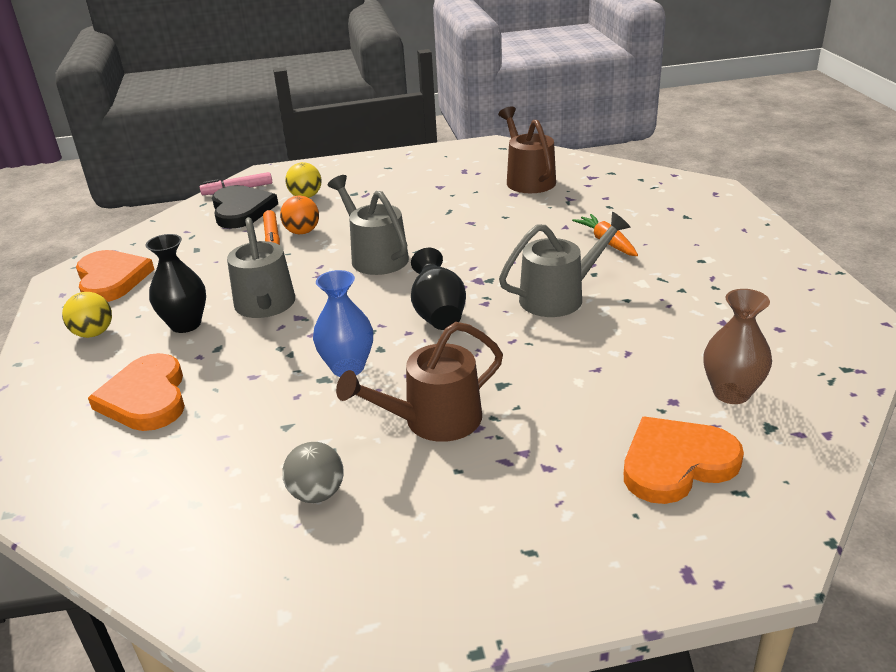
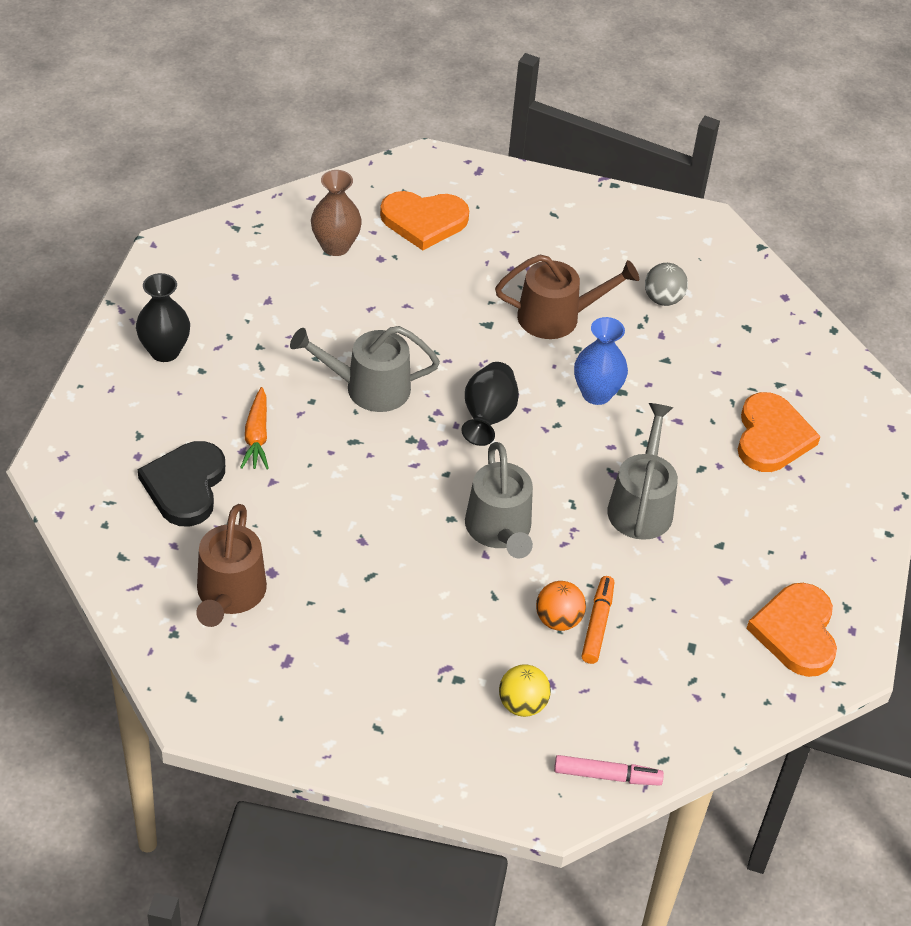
camera: 160 degrees left, 15 degrees up
(93, 333) = (816, 544): yellow ball -> none
(185, 324) = (725, 515): black vase -> black vase (165, 351)
(241, 210) = (616, 713): black heart -> black heart (185, 486)

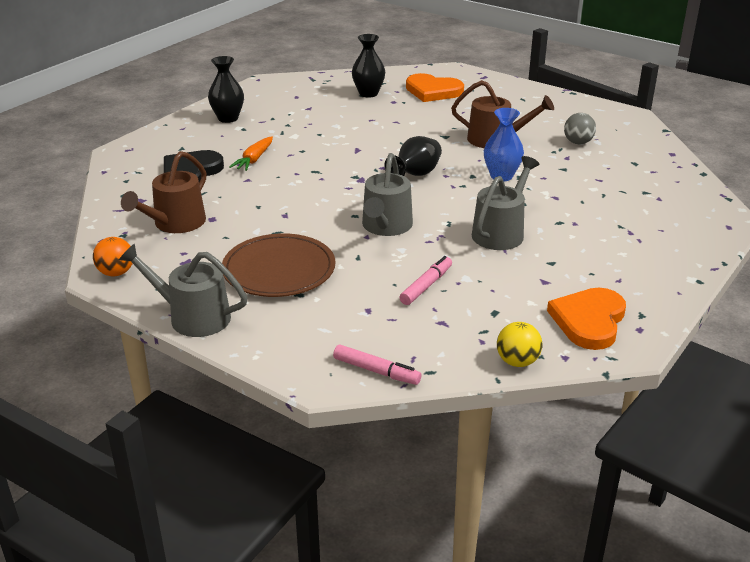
camera: 25 degrees right, 15 degrees down
(335, 246) = (368, 93): brown vase -> black vase
(369, 388) = (344, 151): grey watering can -> grey watering can (192, 317)
(411, 644) = (279, 270): none -> brown plate
(522, 704) = (337, 317): yellow ball -> yellow ball (517, 361)
(558, 620) = (397, 278): orange ball -> orange ball (116, 273)
(597, 624) = (426, 286): orange marker -> pink marker
(771, 437) = (625, 216): orange heart -> none

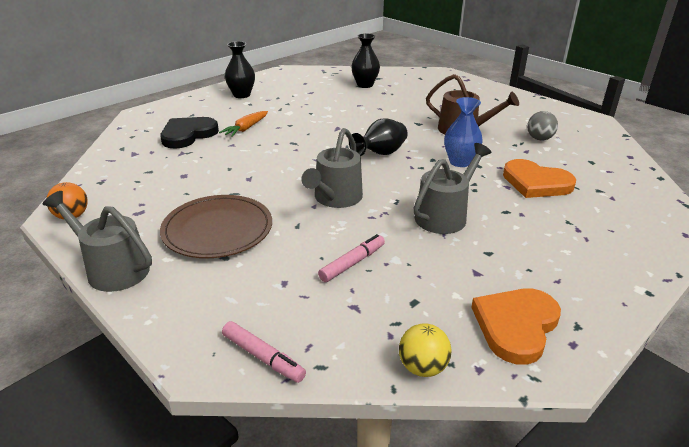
camera: 10 degrees right, 0 degrees up
(175, 223) = (150, 176): brown watering can -> none
(433, 91) = (420, 87): orange heart -> orange heart (536, 183)

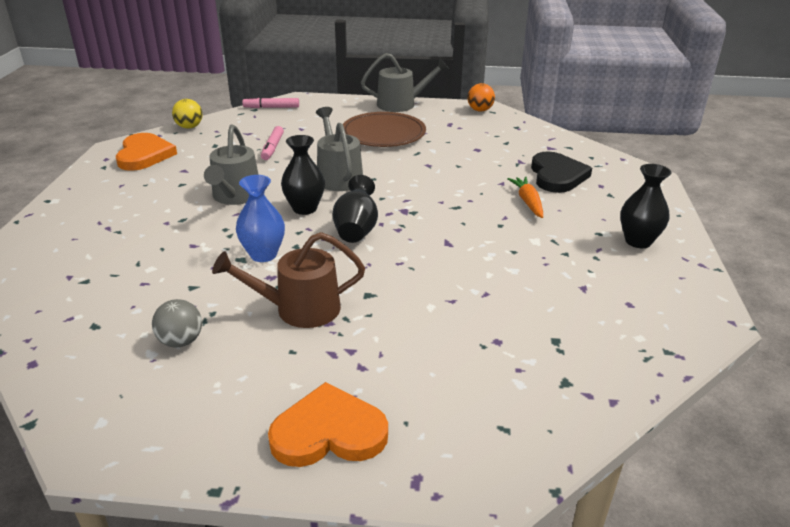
camera: 140 degrees right, 0 degrees up
(365, 85) = (551, 346): black vase -> black vase (305, 208)
(536, 183) = (162, 262): orange heart -> orange heart (329, 432)

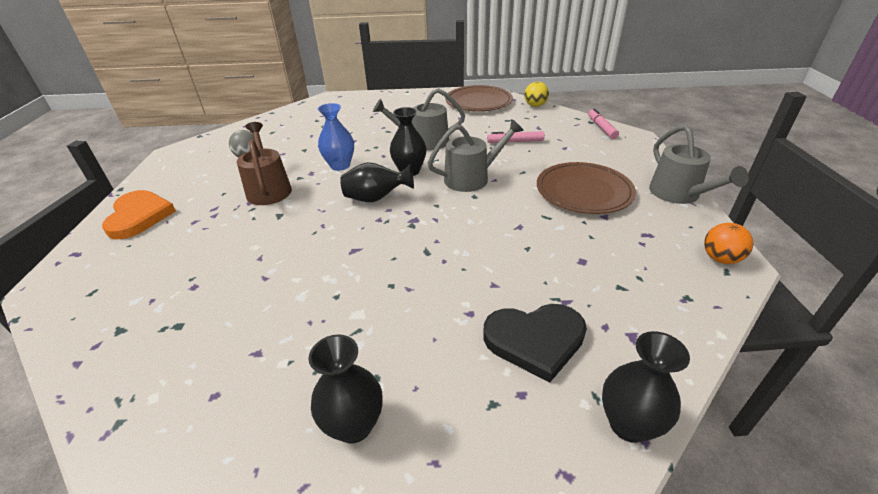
camera: 85 degrees right, 5 degrees up
(144, 155) = (478, 102): orange heart -> brown plate
(527, 202) = (448, 308): orange carrot -> none
(614, 160) = (628, 424): none -> black vase

